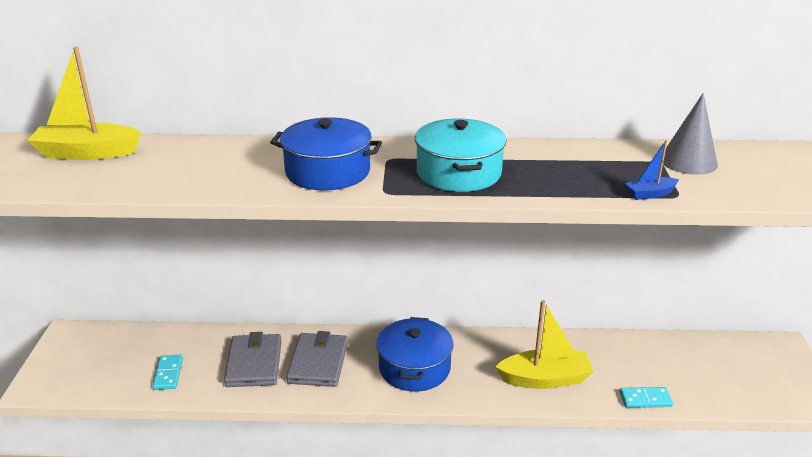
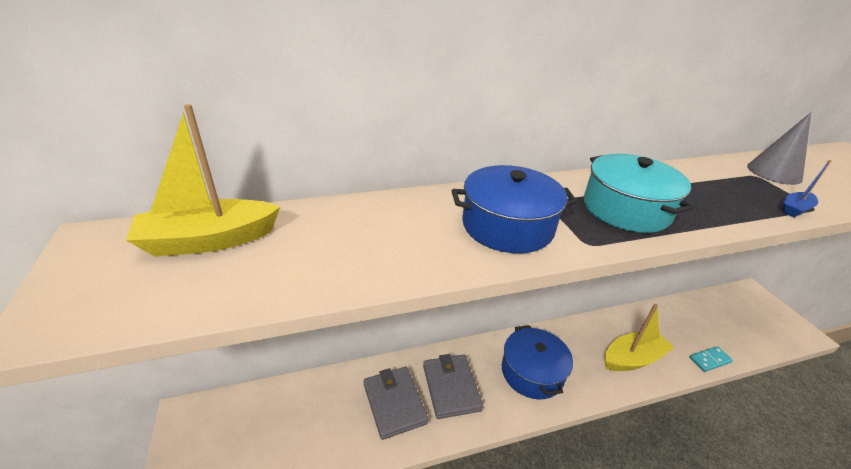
camera: 20 degrees left, 5 degrees up
(168, 374) = (316, 438): turquoise domino -> none

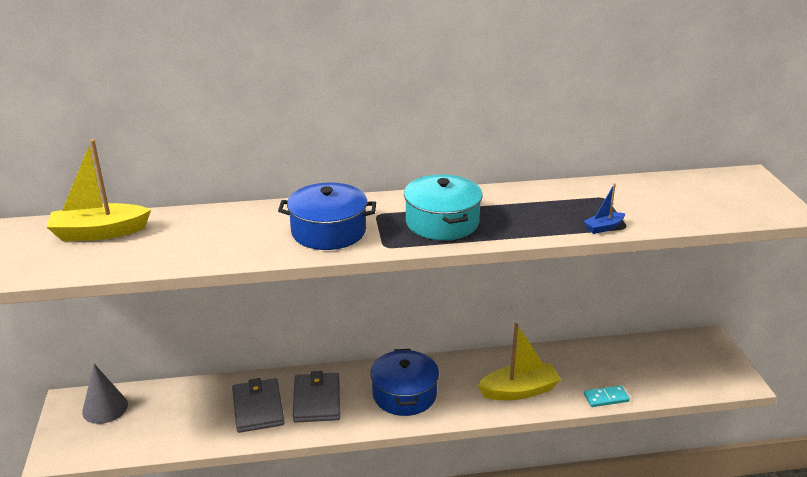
camera: 10 degrees right, 5 degrees down
(774, 172) = (627, 195): grey cone -> grey cone (105, 408)

